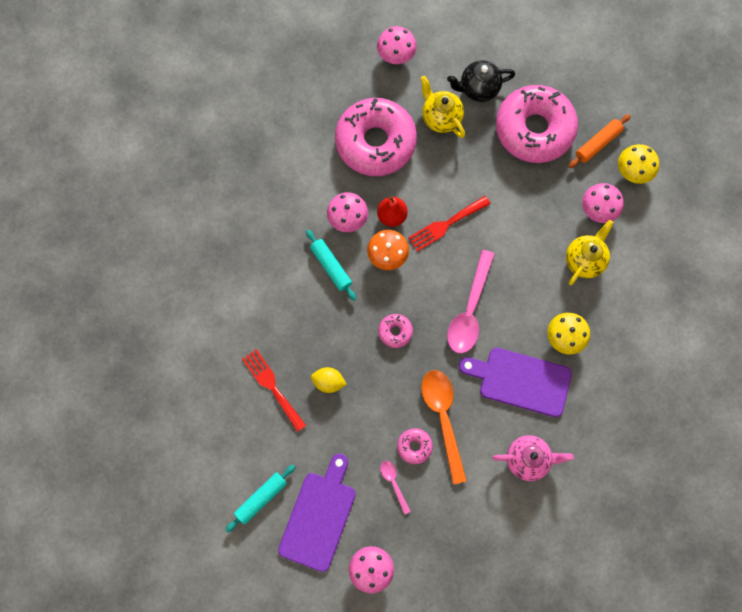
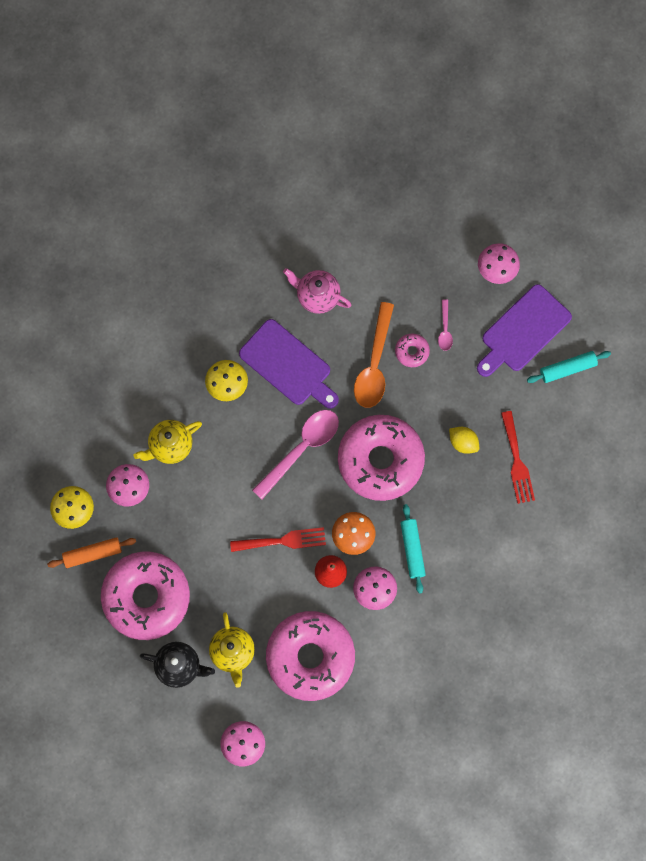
camera: 155 degrees left, 0 degrees up
(395, 332) = (380, 460): pink donut -> pink donut, size x2.47

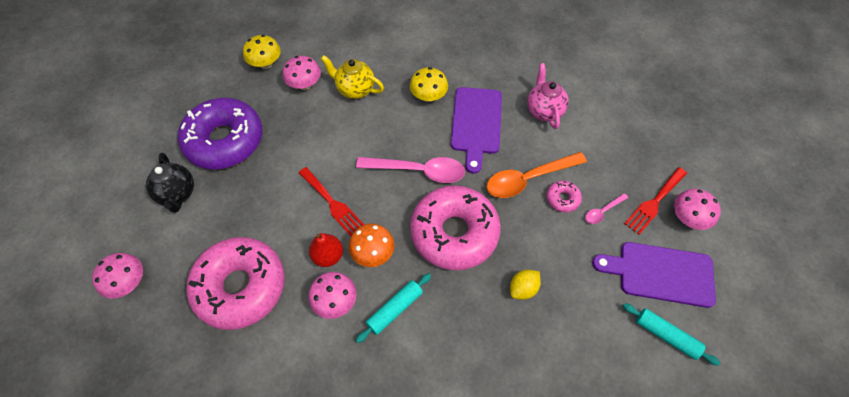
camera: 55 degrees right, 15 degrees down
(92, 554) = (239, 91): orange rolling pin -> none
(146, 597) = (225, 141): pink donut -> purple donut
(233, 653) = (211, 225): yellow teapot -> none
(463, 442) = (523, 289): yellow lemon -> yellow lemon turned 45 degrees clockwise
(517, 461) = (545, 348): red fork -> red fork (654, 202)

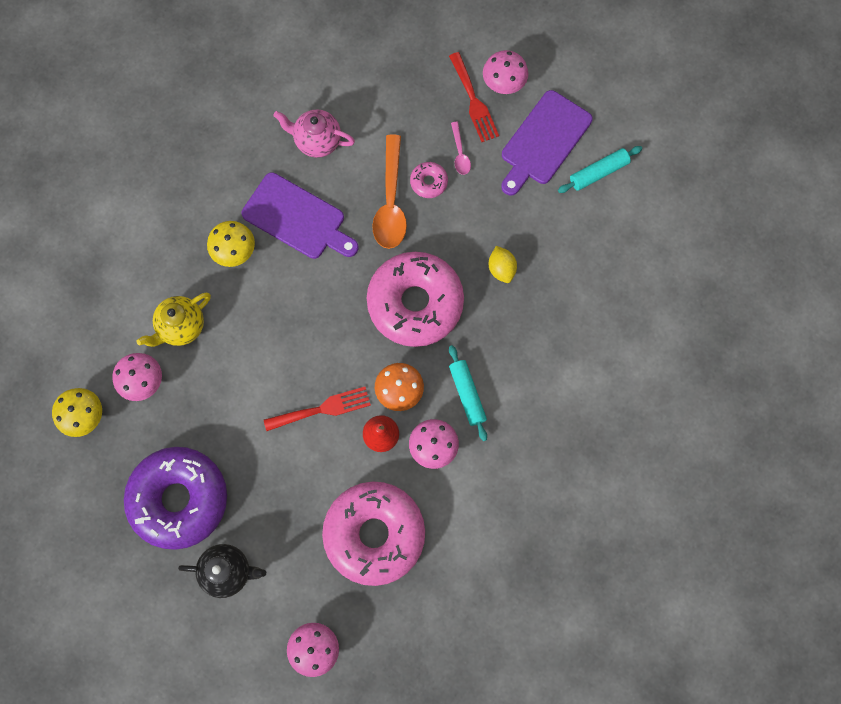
camera: 65 degrees left, 15 degrees up
(418, 171) = (327, 305): pink spoon -> none

